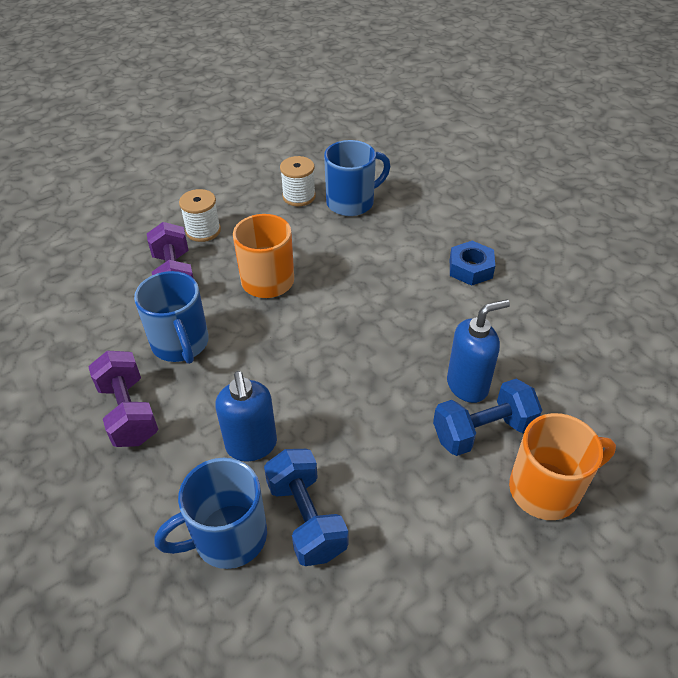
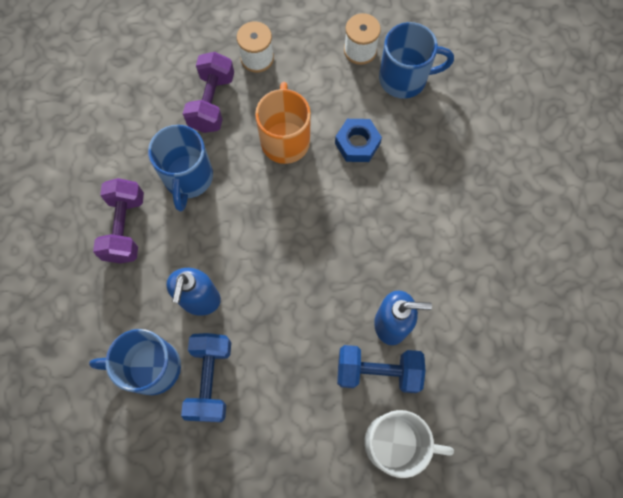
camera: 25 degrees right, 25 degrees up
(470, 268) = (467, 206): blue nut -> blue nut (357, 143)
(546, 489) = (395, 443): orange mug -> white mug

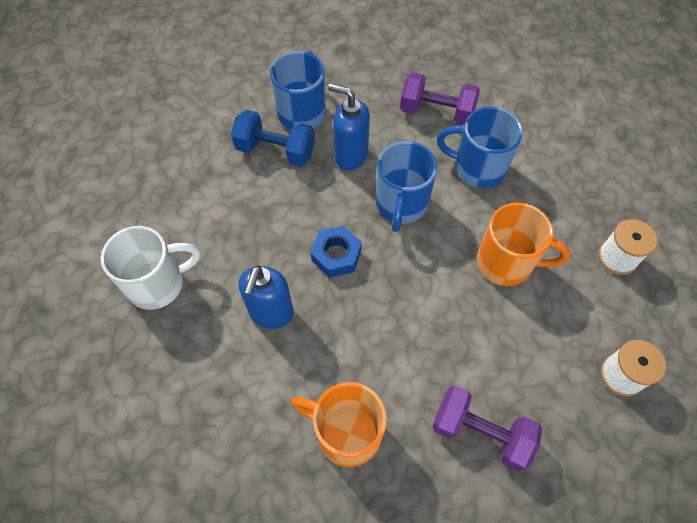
camera: 105 degrees right, 10 degrees down
(212, 102) = (563, 203): purple dumbbell -> purple dumbbell (480, 432)
(357, 143) = (489, 336): blue nut -> blue nut (336, 255)
(378, 371) = (229, 287): blue dumbbell -> none
(395, 443) = (158, 283): white mug -> white mug turned 135 degrees counterclockwise
(404, 79) = (574, 419): blue mug -> blue mug (401, 204)
(471, 233) = (346, 433): none -> orange mug

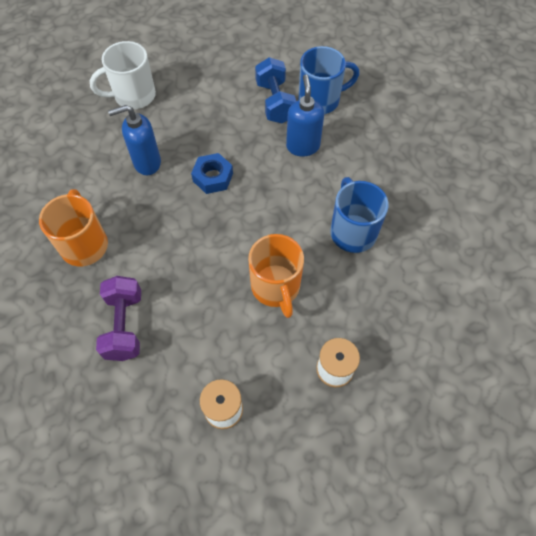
camera: 60 degrees right, 0 degrees up
(158, 283) = (133, 96): white mug -> white mug turned 120 degrees clockwise
(401, 204) = (281, 196): blue mug -> none
(437, 112) = (386, 181): purple dumbbell -> none

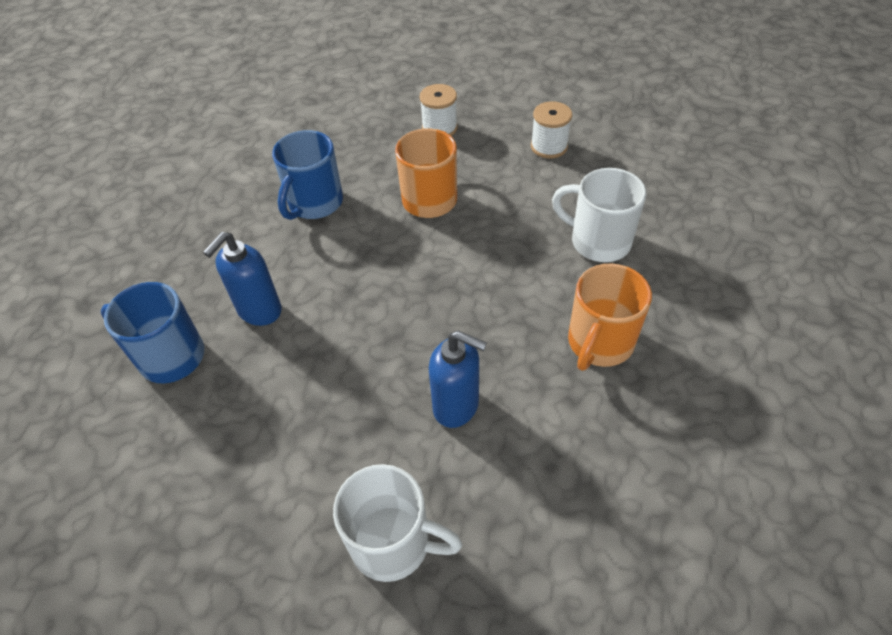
camera: 140 degrees left, 10 degrees down
(124, 325) = (598, 241): purple dumbbell -> white mug
(213, 177) = (393, 335): blue nut -> none
(275, 102) = (221, 390): blue dumbbell -> none

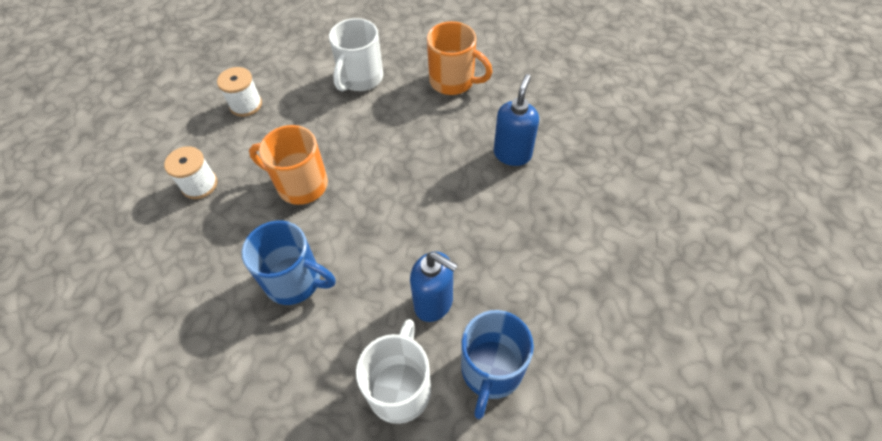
camera: 95 degrees left, 5 degrees up
(393, 543) = (616, 180): white mug -> white mug (400, 388)

